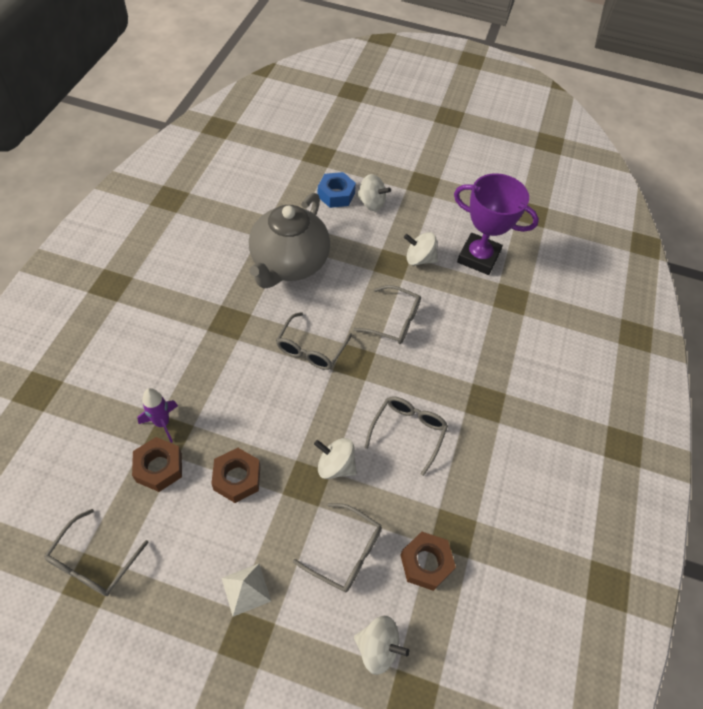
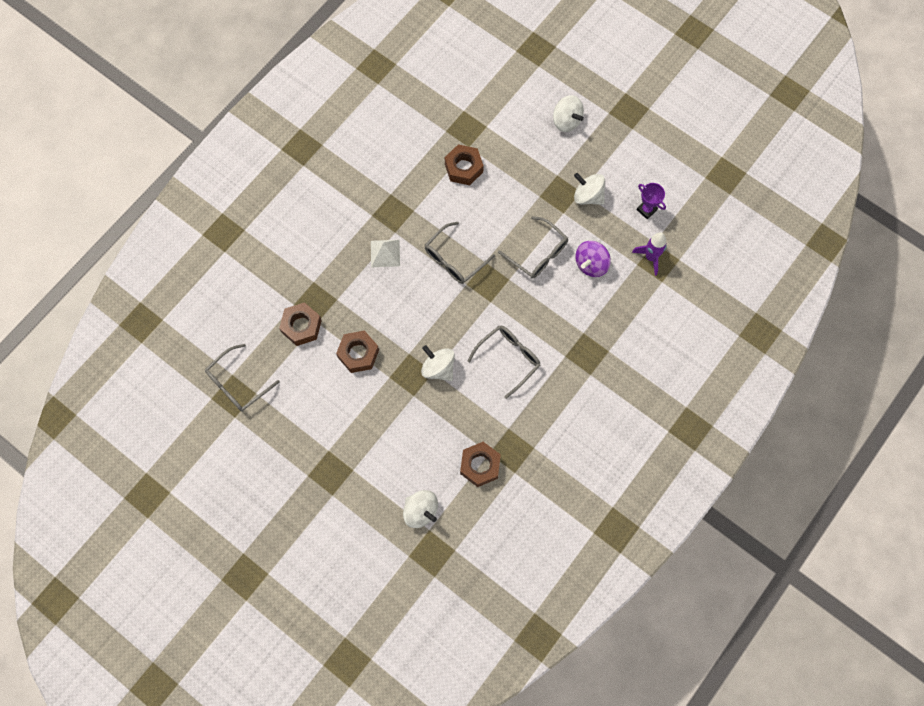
camera: 25 degrees right, 15 degrees up
(162, 423) = (313, 290): purple rocket -> purple rocket (650, 257)
(246, 589) = (340, 439): white pyramid -> white pyramid (385, 253)
(289, 264) = (464, 168): grey teapot -> brown nut
(336, 194) = (535, 102): blue nut -> none
(346, 553) = (422, 438): grey glasses -> none
(450, 317) = (591, 264): none -> purple spinning top
(478, 257) = (646, 210): purple trophy -> purple trophy, size x0.44

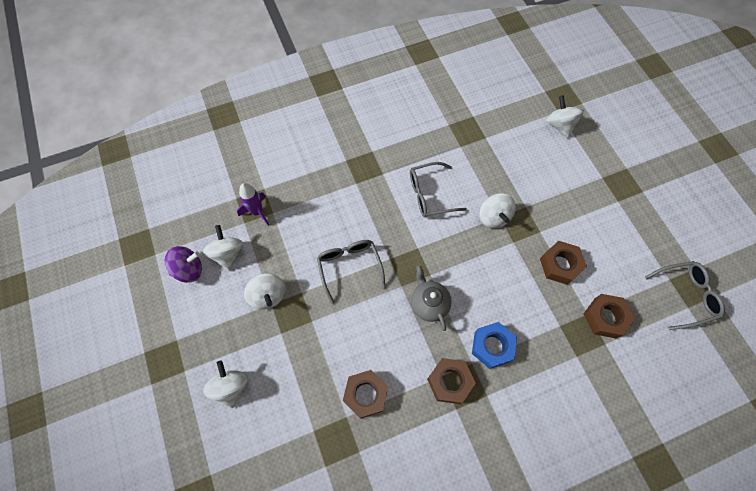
camera: 150 degrees left, 5 degrees down
(385, 253) = (492, 346): white pyramid -> blue nut
(454, 259) = (429, 303): grey glasses -> grey teapot
(480, 465) = (497, 132): brown nut -> brown nut (449, 382)
(591, 264) = (310, 233): purple spinning top -> purple spinning top (189, 269)
(646, 210) = (228, 254): purple trophy -> white spinning top

